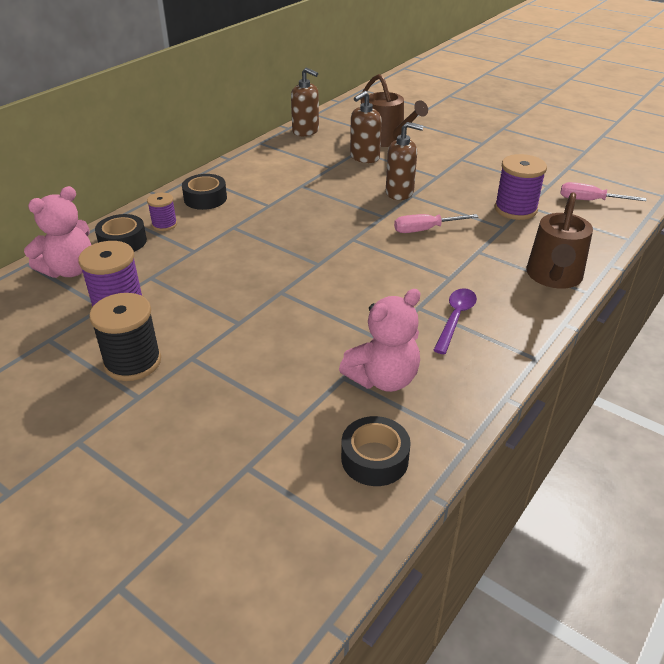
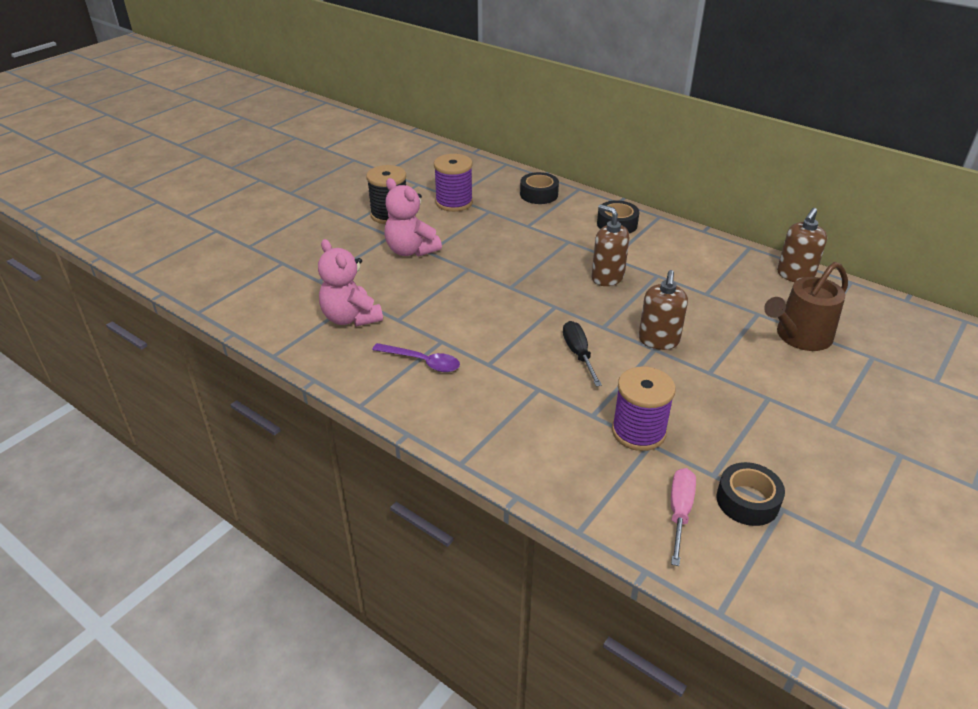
camera: 90 degrees right, 0 degrees up
(69, 270) = (498, 179): pink teddy bear -> pink teddy bear (411, 250)
(164, 224) = (567, 209): purple spool -> none
(364, 157) = (740, 317): brown soap dispenser -> brown soap dispenser (607, 277)
(374, 459) = (272, 311): black tape -> black tape (747, 501)
(425, 230) = (578, 354): pink screwdriver -> black screwdriver
(554, 276) = (490, 441): brown watering can -> none

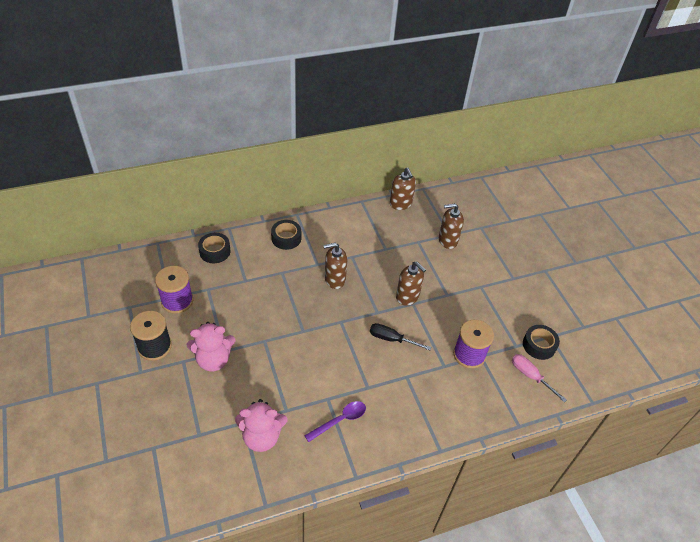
camera: 60 degrees left, 10 degrees up
(799, 336) = (447, 240): brown watering can -> brown soap dispenser

